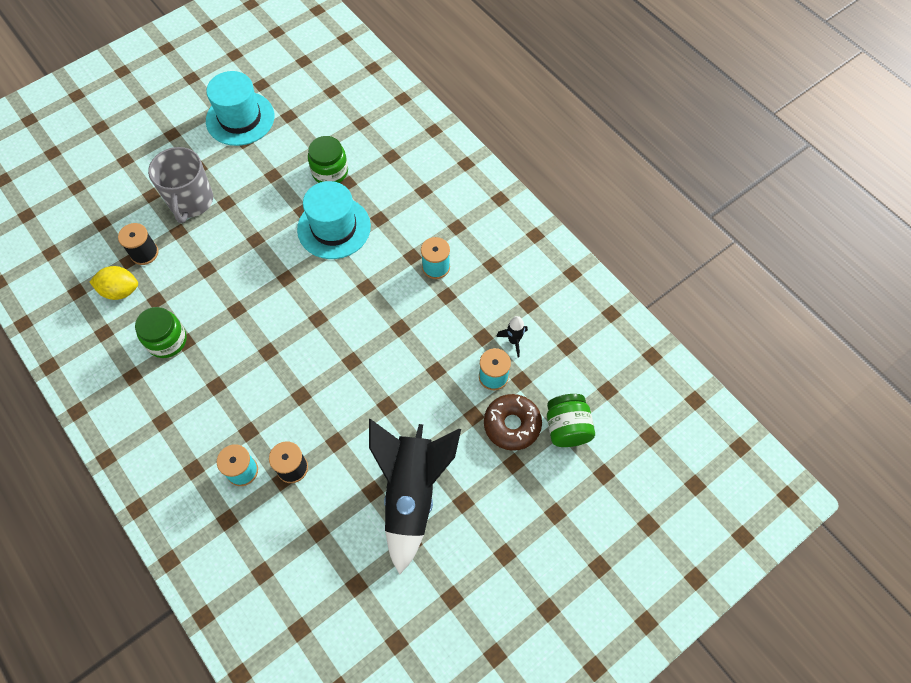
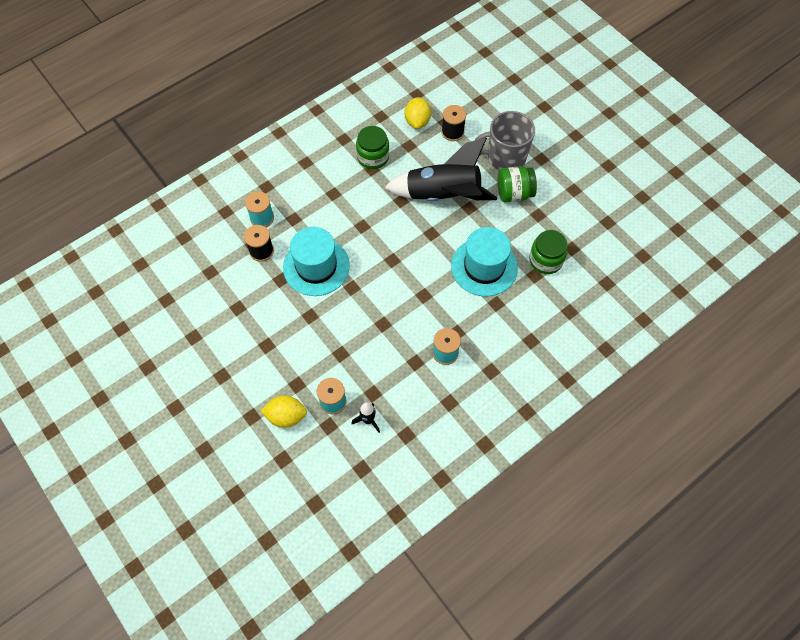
camera: 90 degrees right, 0 degrees up
(240, 118) = (599, 184): turquoise hat -> turquoise hat (316, 266)
(411, 493) = (232, 336): black rocket -> black rocket (443, 195)
(512, 425) = (286, 416): brown donut -> yellow lemon
(567, 428) = (280, 464): green jar -> green jar (514, 193)

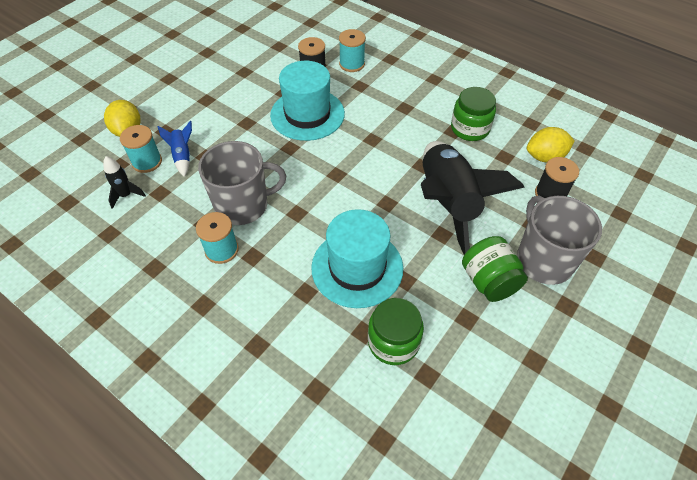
camera: 75 degrees right, 10 degrees down
(335, 372) = (182, 156): none -> blue rocket
(405, 332) = (243, 205): none -> grey mug

